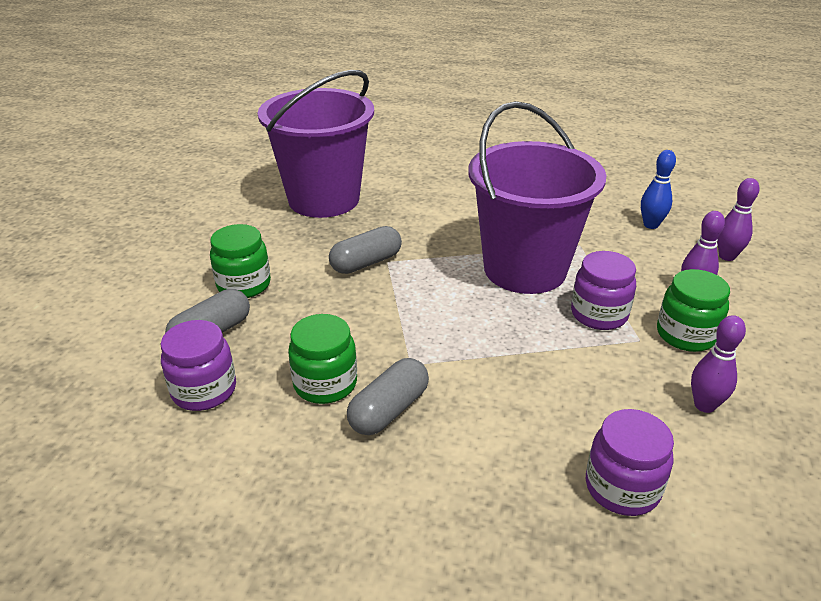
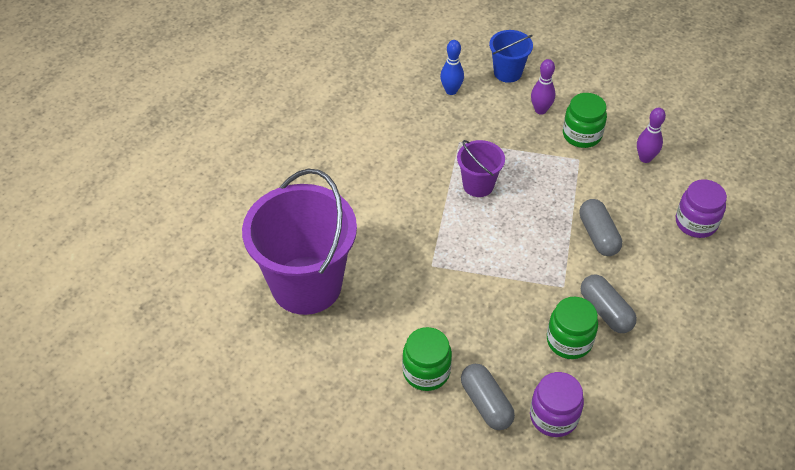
camera: 70 degrees left, 15 degrees up
(366, 263) = (428, 280): grey capsule -> grey capsule (598, 235)
(525, 269) = (478, 185): purple bucket -> purple bucket, size x0.47
(599, 314) = (546, 167): purple jar -> none
(727, 256) = (507, 72): purple bowling pin -> blue bucket

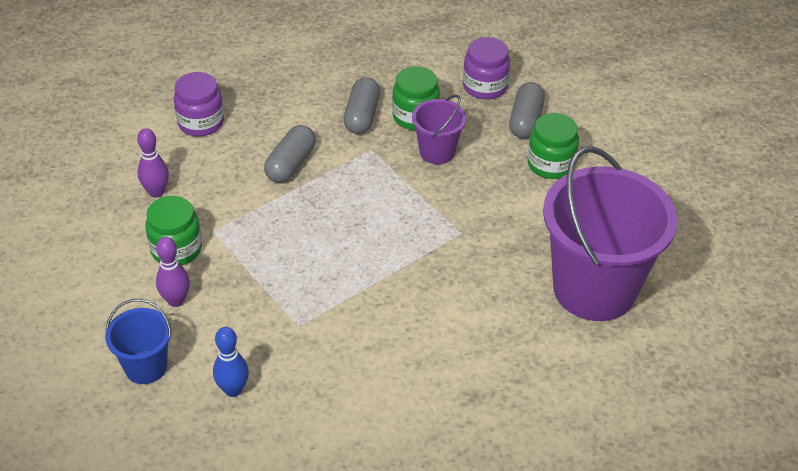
camera: 140 degrees left, 5 degrees down
(478, 185) = (336, 270): purple bucket -> purple bucket (437, 152)

